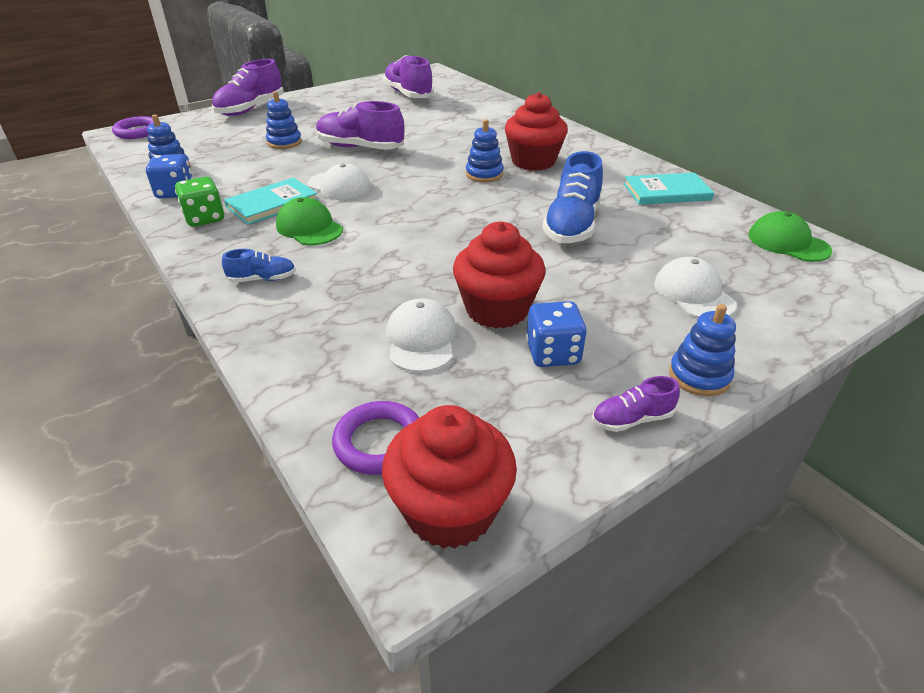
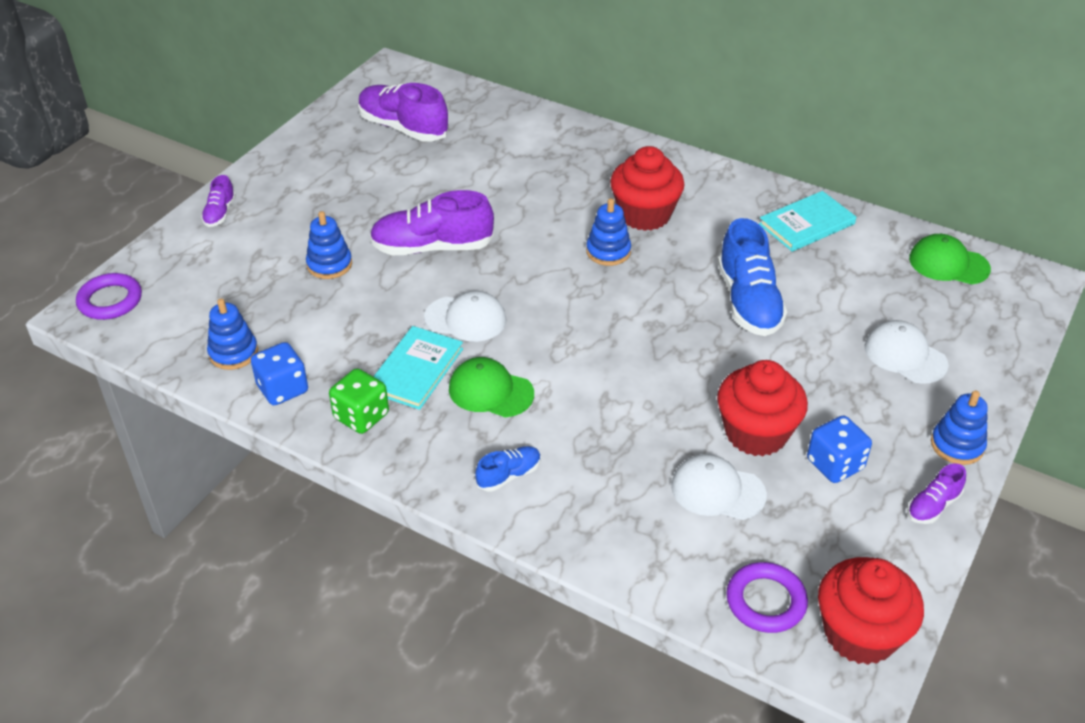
camera: 25 degrees left, 5 degrees up
(250, 109) = (220, 213): purple shoe -> purple shoe, size x0.50
(421, 339) = (717, 490): white cap -> white cap turned 45 degrees counterclockwise

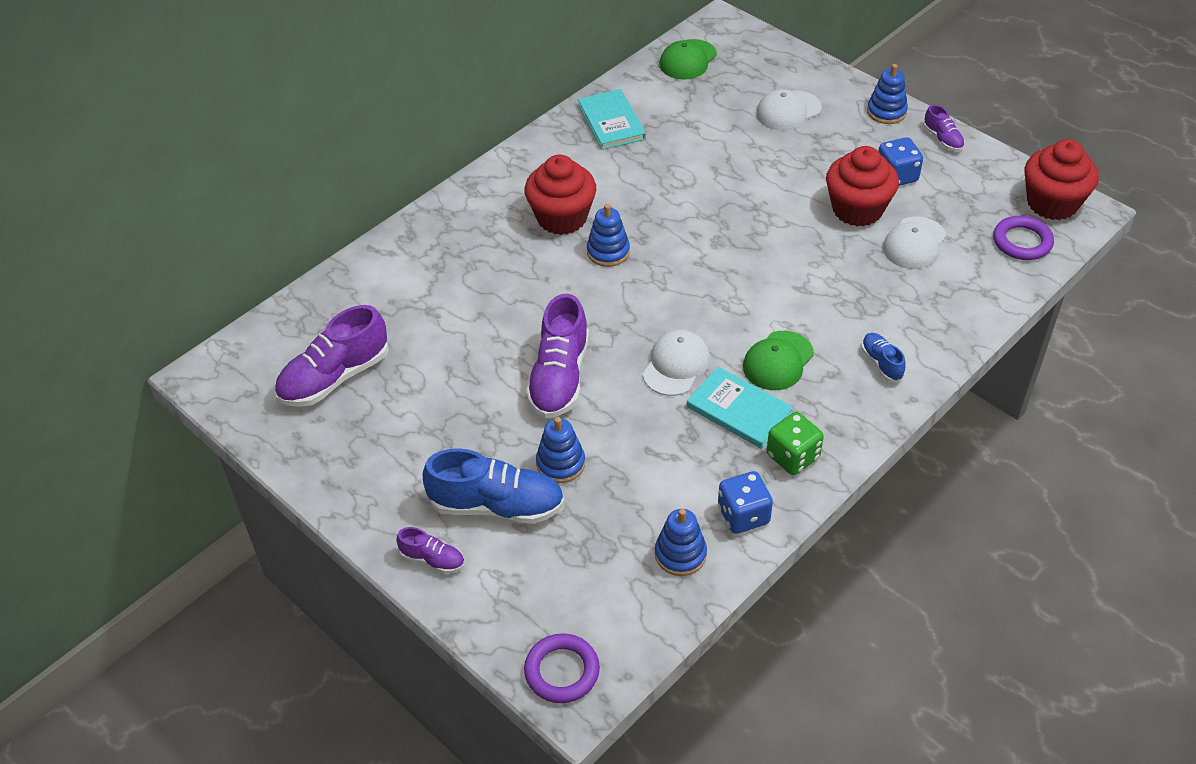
camera: 75 degrees left, 5 degrees up
(748, 302) = (703, 179): blue shoe -> blue shoe (497, 505)

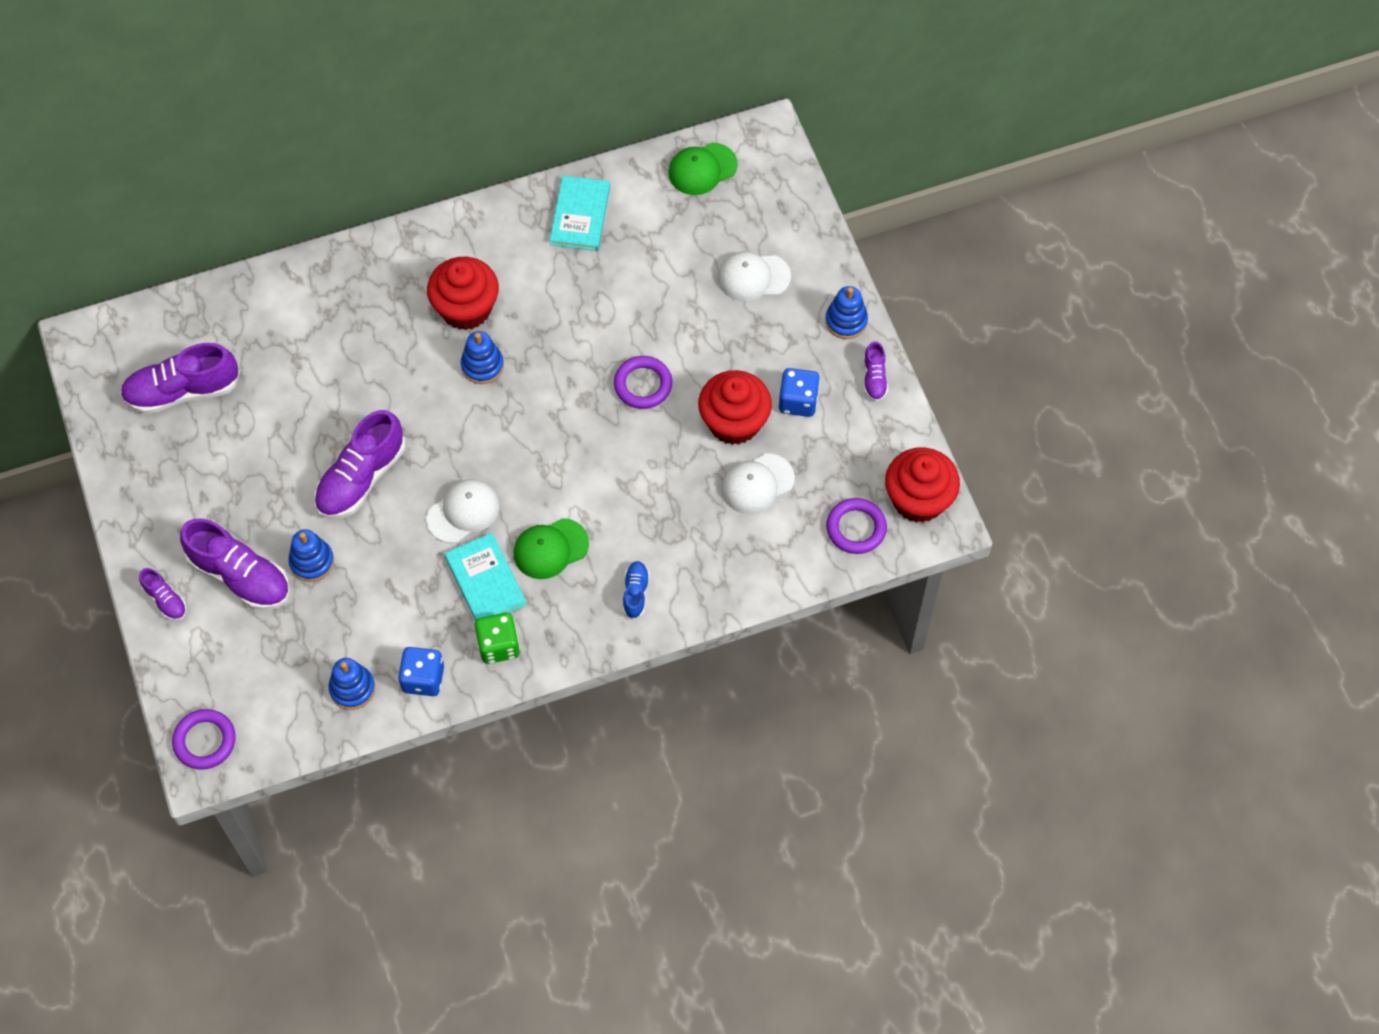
camera: 25 degrees right, 15 degrees up
(497, 505) = (240, 576): blue shoe -> purple shoe
(759, 213) = (643, 385): none -> purple ring

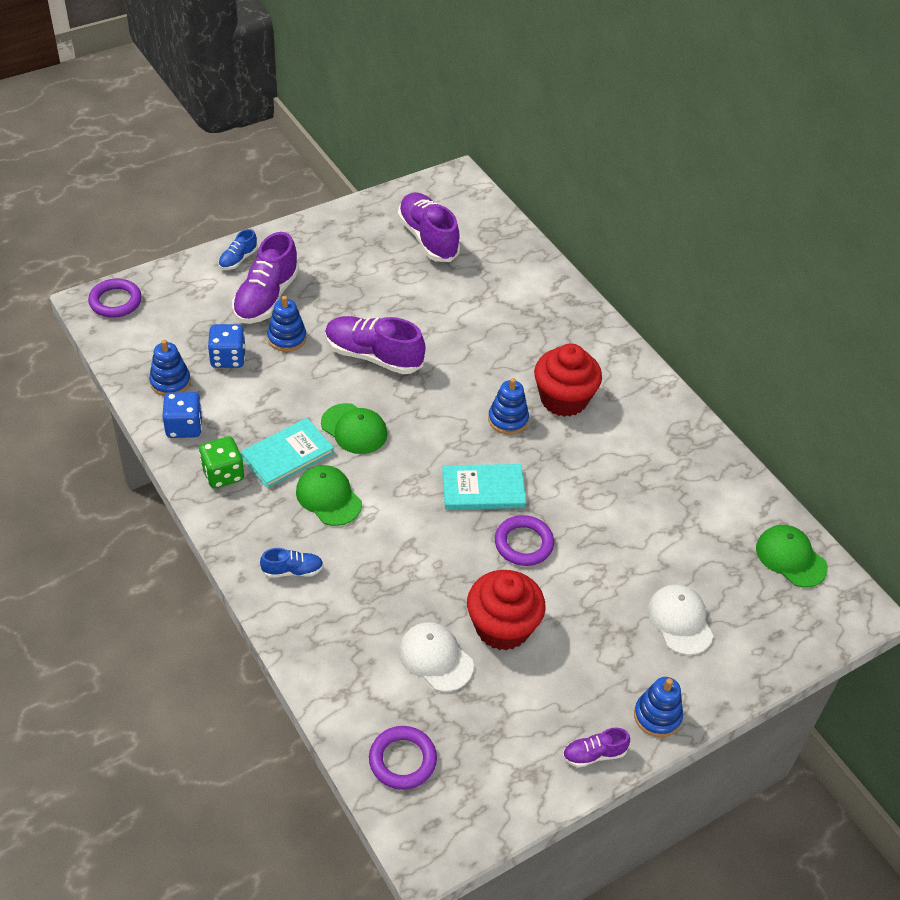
camera: 75 degrees right, 15 degrees down
(165, 600) = (238, 259): purple shoe -> blue shoe
(463, 512) = (354, 429): white cap -> green cap
(580, 215) = (695, 466): turquoise book -> turquoise book (483, 489)
(798, 401) = (543, 683): blue dice -> blue dice (228, 358)
(918, 499) = (452, 821): red cupcake -> none

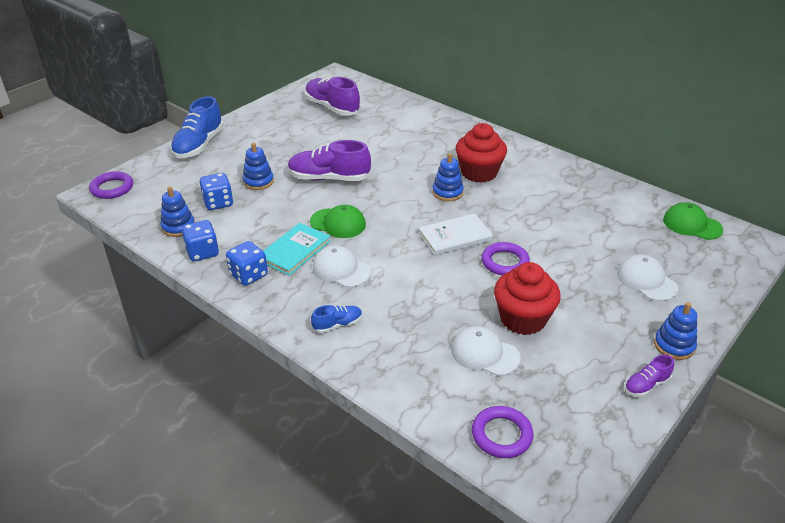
camera: 15 degrees left, 10 degrees down
(223, 474) = (248, 275): green dice -> blue dice
(238, 259) = (199, 145): blue shoe -> blue shoe, size x2.00
(266, 298) = (231, 162): purple shoe -> none
(328, 497) = (341, 270): green cap -> white cap
(483, 489) = (455, 237): turquoise book -> white book

